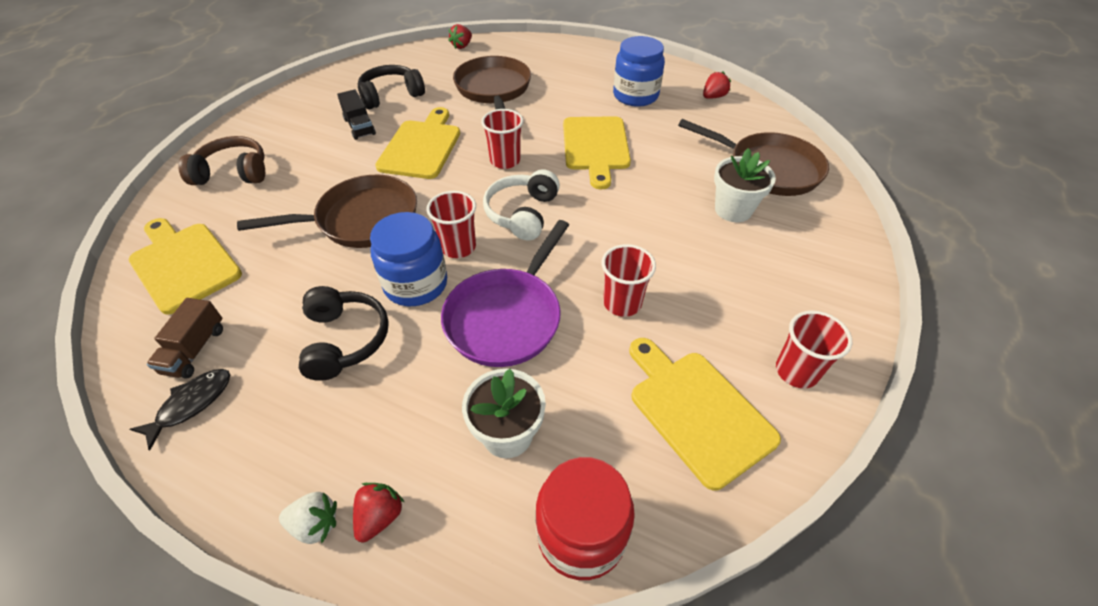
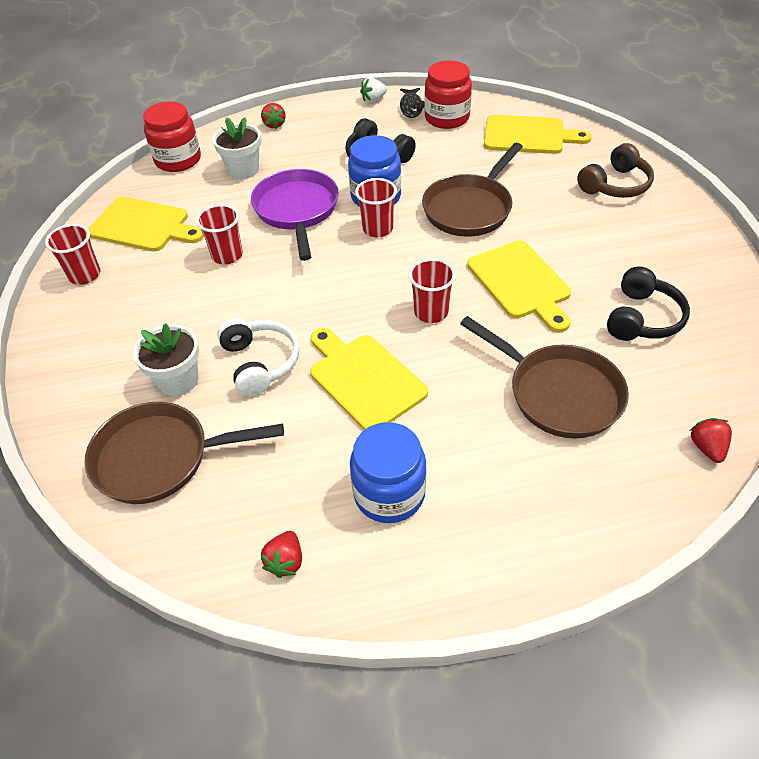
camera: 145 degrees right, 0 degrees up
(195, 350) = (447, 118): brown truck -> red jar
(315, 524) = (299, 111): white strawberry -> white strawberry (373, 99)
(359, 126) = (604, 269): black truck -> none
(522, 213) = (360, 275): white headphones -> white headphones (260, 363)

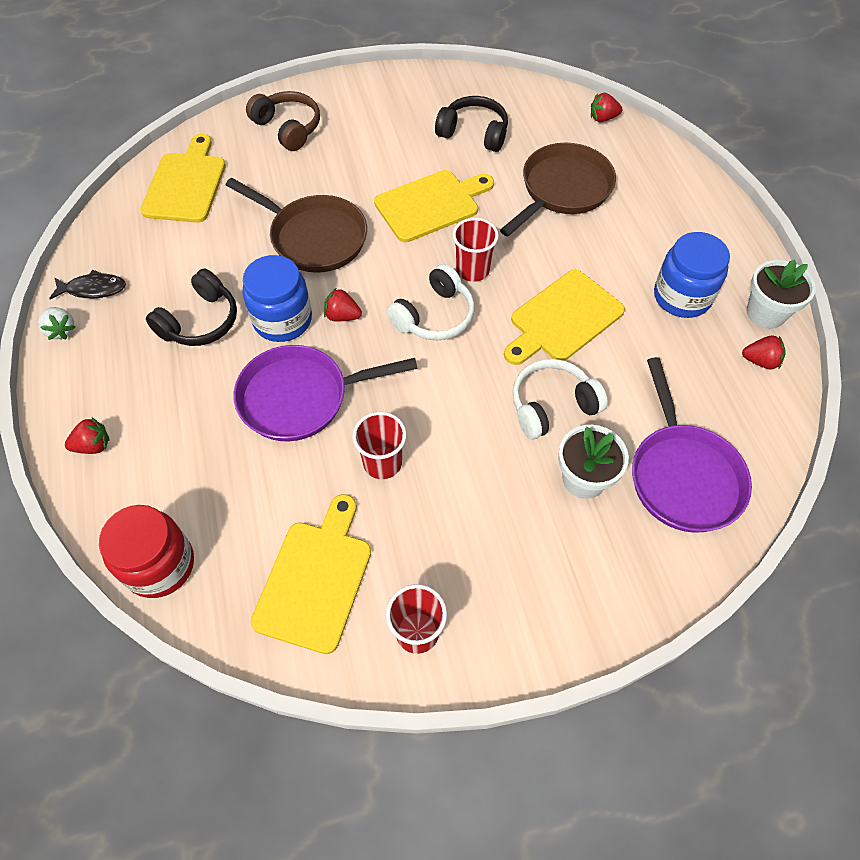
camera: 95 degrees left, 10 degrees up
(160, 458) = (683, 475): brown pan -> purple pan
(243, 169) = (201, 471): white flower pot -> white flower pot (765, 313)
(374, 285) = (434, 316): none -> white headphones
(377, 229) = (342, 316): red cup -> red strawberry
(447, 118) = (129, 254): red jar -> none

